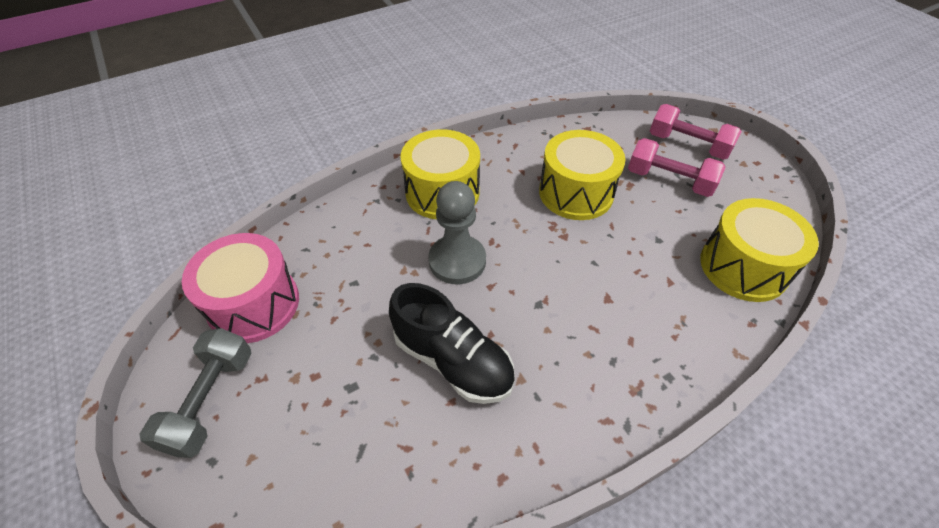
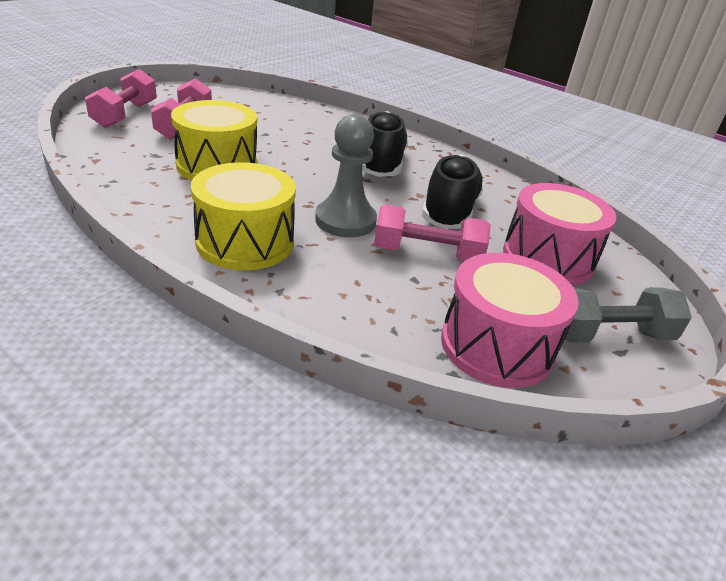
camera: 115 degrees left, 15 degrees down
(334, 420) = (548, 258): none -> pink drum
(384, 305) = (427, 254): none -> pink dumbbell
(578, 331) = (381, 164): none -> black shoe
(743, 267) = (279, 109): yellow drum -> none

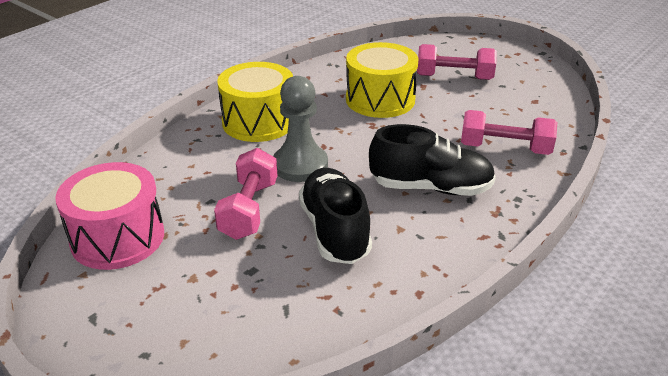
camera: 95 degrees right, 0 degrees up
(125, 115) = (457, 52): pink dumbbell -> pink dumbbell (505, 148)
(449, 211) = (334, 231): black shoe -> black shoe turned 120 degrees counterclockwise
(548, 258) = (248, 296): pink drum -> none
(608, 335) = (116, 314): grey dumbbell -> none

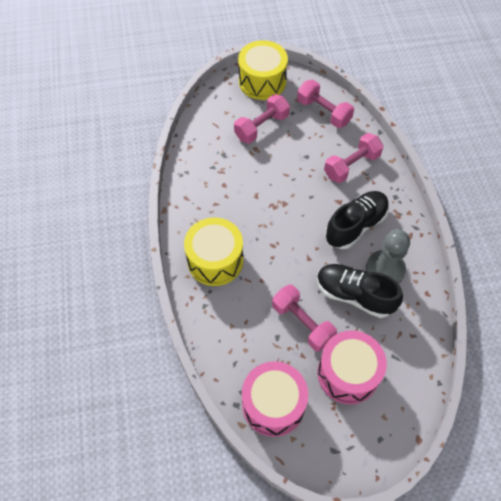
camera: 50 degrees left, 25 degrees up
(217, 277) = (348, 373): none -> pink drum
(300, 165) = (282, 270): grey pawn -> grey pawn (385, 269)
(380, 99) = (250, 181): yellow drum -> yellow drum (262, 81)
(538, 101) = (323, 112): none -> pink dumbbell

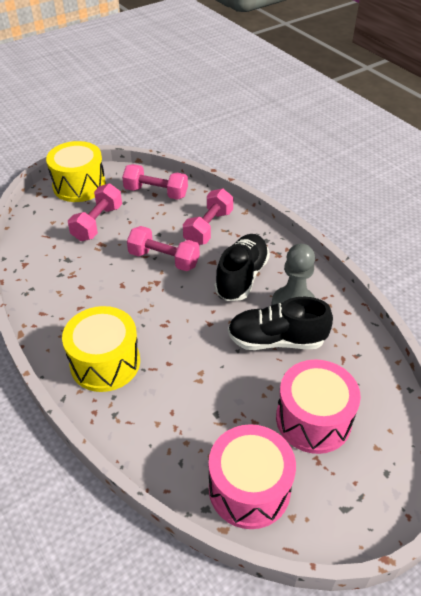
camera: 25 degrees left, 15 degrees down
(302, 323) = (236, 388): pink dumbbell -> pink dumbbell (164, 259)

